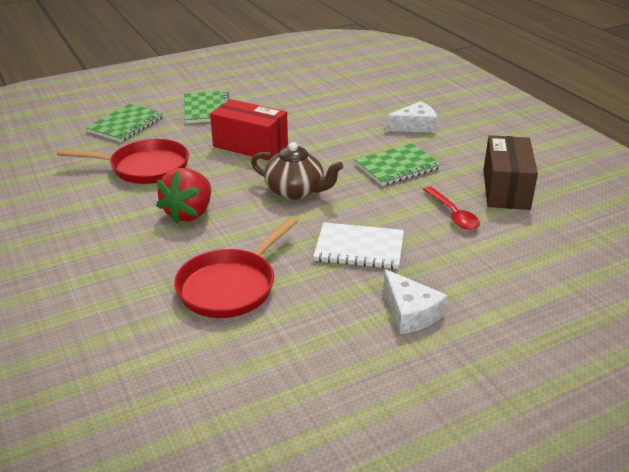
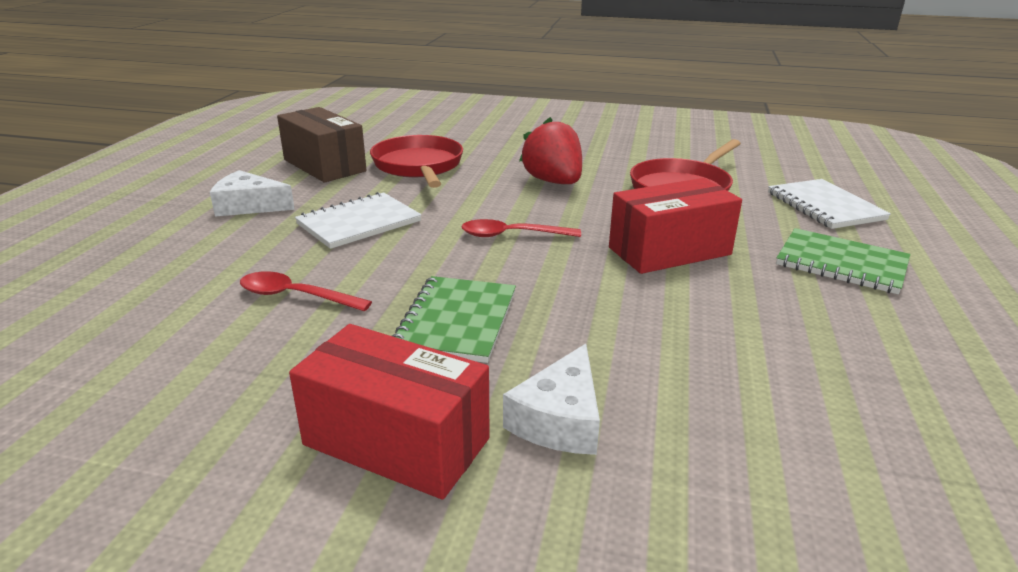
camera: 130 degrees right, 5 degrees down
(126, 124) = (825, 206): green notebook -> white notebook
(296, 191) = (512, 235): brown teapot -> red spoon
(473, 144) = (396, 441): none -> red box
(505, 189) = (248, 372): brown box -> brown box (324, 165)

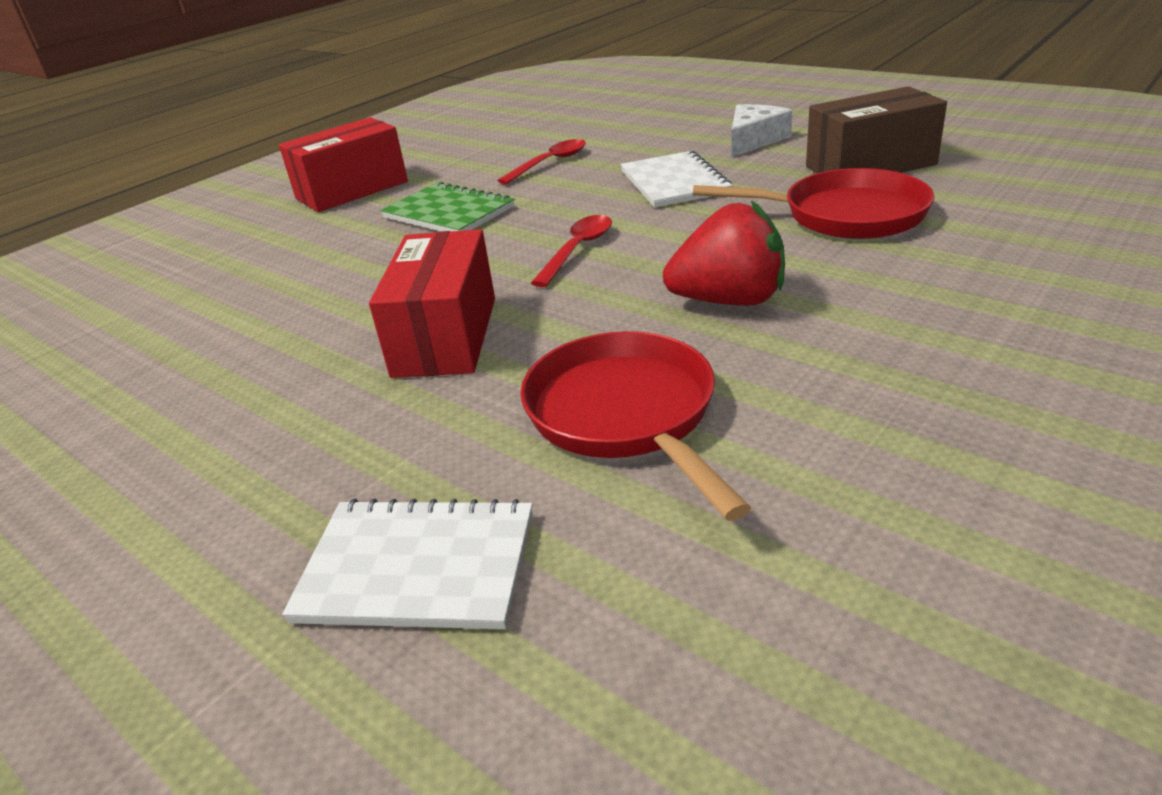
camera: 120 degrees right, 5 degrees up
(559, 419) = (301, 233): white cheese -> none
(841, 263) = (268, 463): green notebook -> none

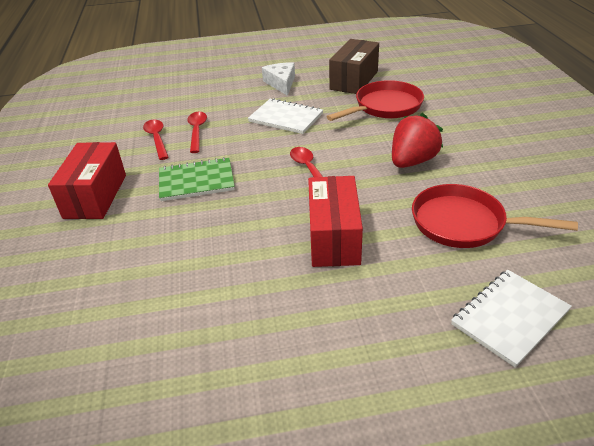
camera: 50 degrees left, 5 degrees up
(445, 336) = (333, 237): red box -> red box turned 45 degrees clockwise
(499, 157) = (157, 139): none -> red spoon

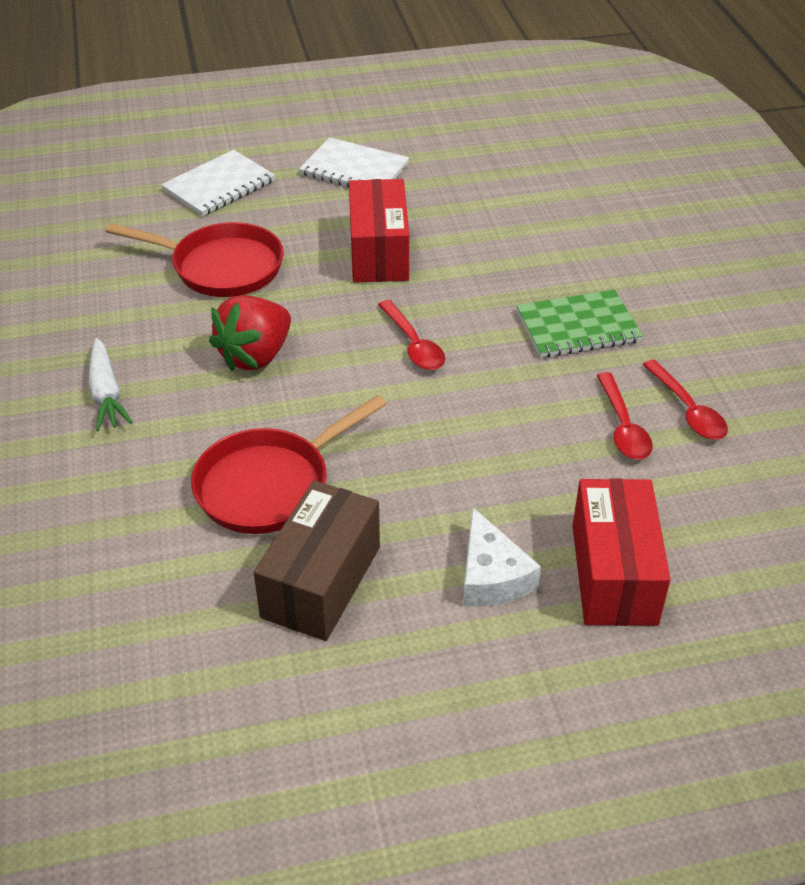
camera: 175 degrees right, 5 degrees up
(95, 196) = (712, 305): red box -> red box (613, 574)
(286, 118) = (464, 458): white notebook -> white notebook (354, 169)
(496, 141) = (106, 393): none -> white carrot

